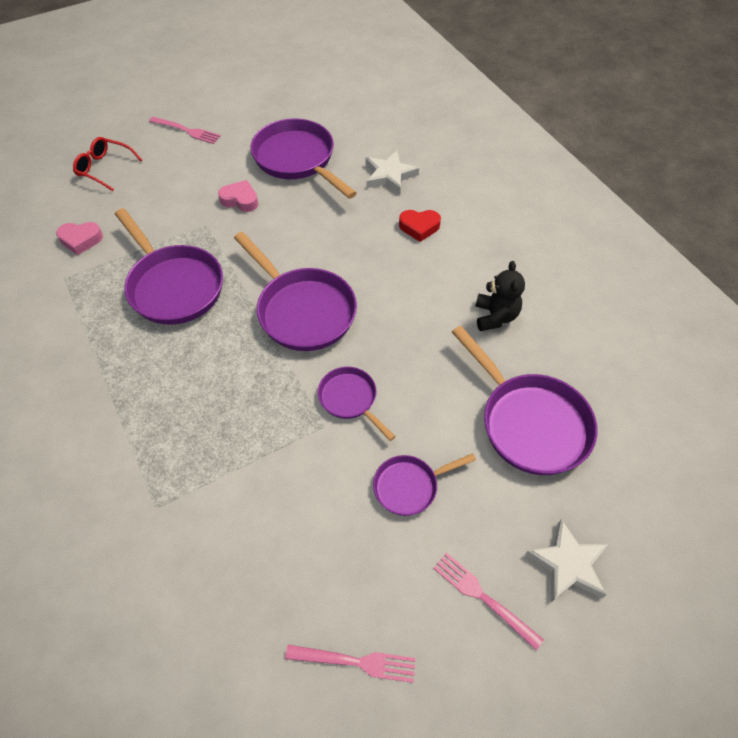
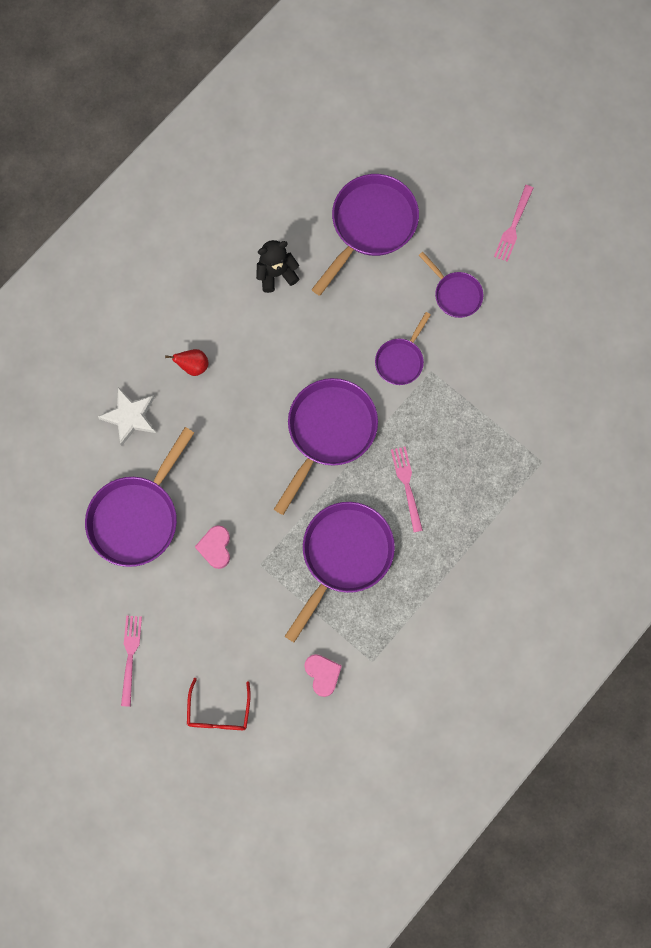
camera: 110 degrees left, 20 degrees up
(357, 662) = (583, 289): pink fork -> pink fork (406, 485)
(419, 227) = (193, 366): red heart -> red pear
(568, 564) = (470, 179): white star -> none

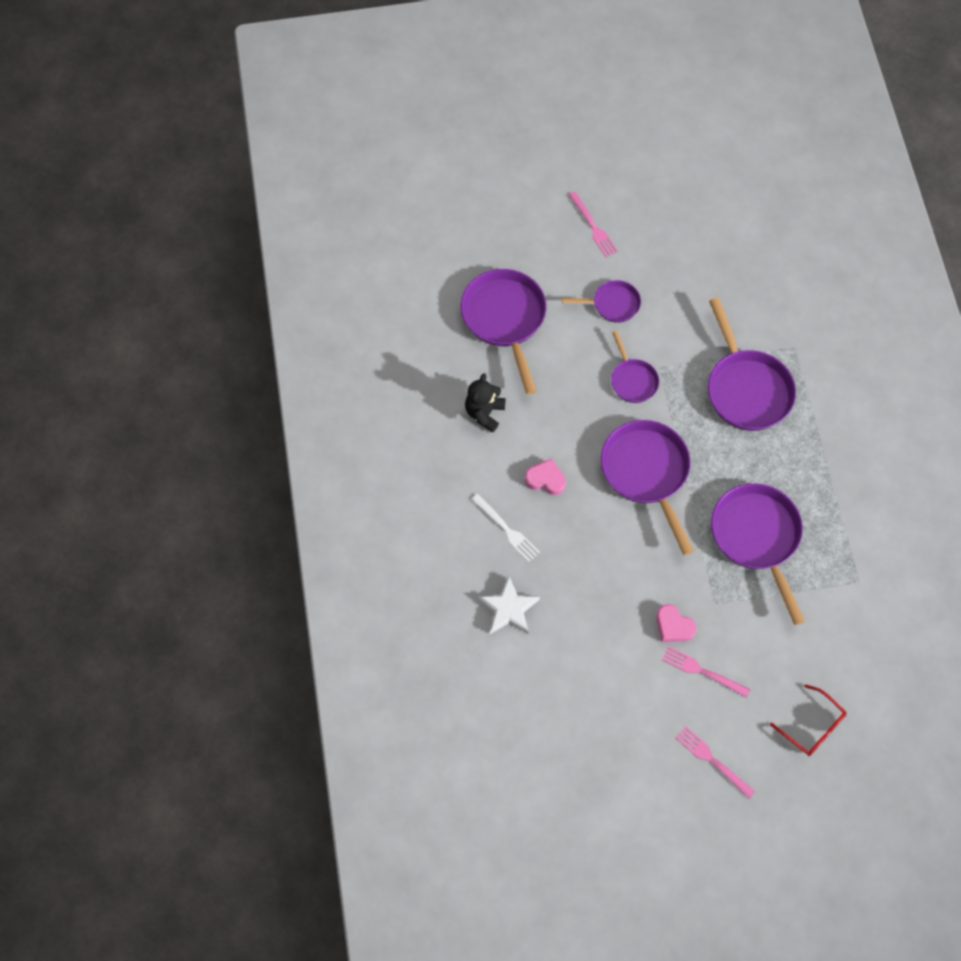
camera: 50 degrees left, 10 degrees down
(137, 517) = (598, 667): purple pan -> purple pan (746, 389)
(193, 366) = (507, 530): red pear -> white fork
(322, 674) = (842, 625): pink heart -> pink heart (546, 480)
(406, 485) = (736, 451): pink fork -> pink fork (701, 671)

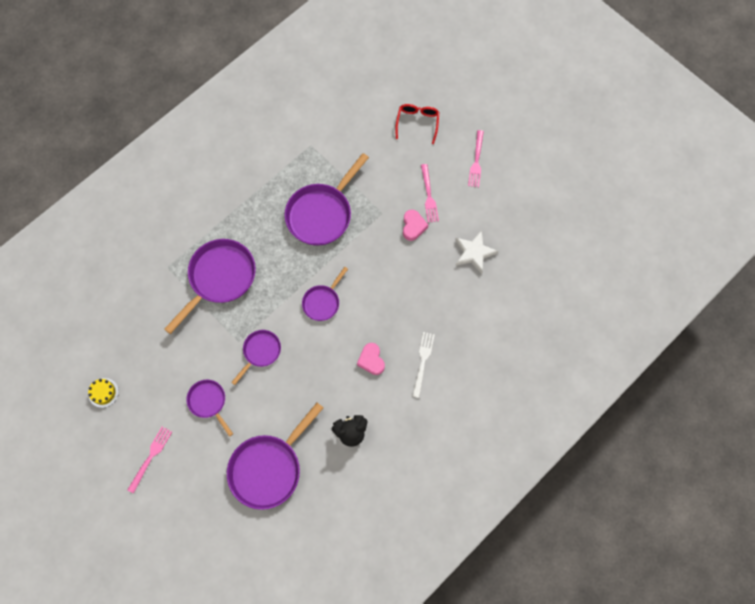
camera: 125 degrees left, 5 degrees up
(508, 609) = (473, 326): white star -> white star (474, 253)
(647, 473) = (322, 302): purple pan -> purple pan, size x0.55
(690, 220) = (103, 392): none -> yellow cake

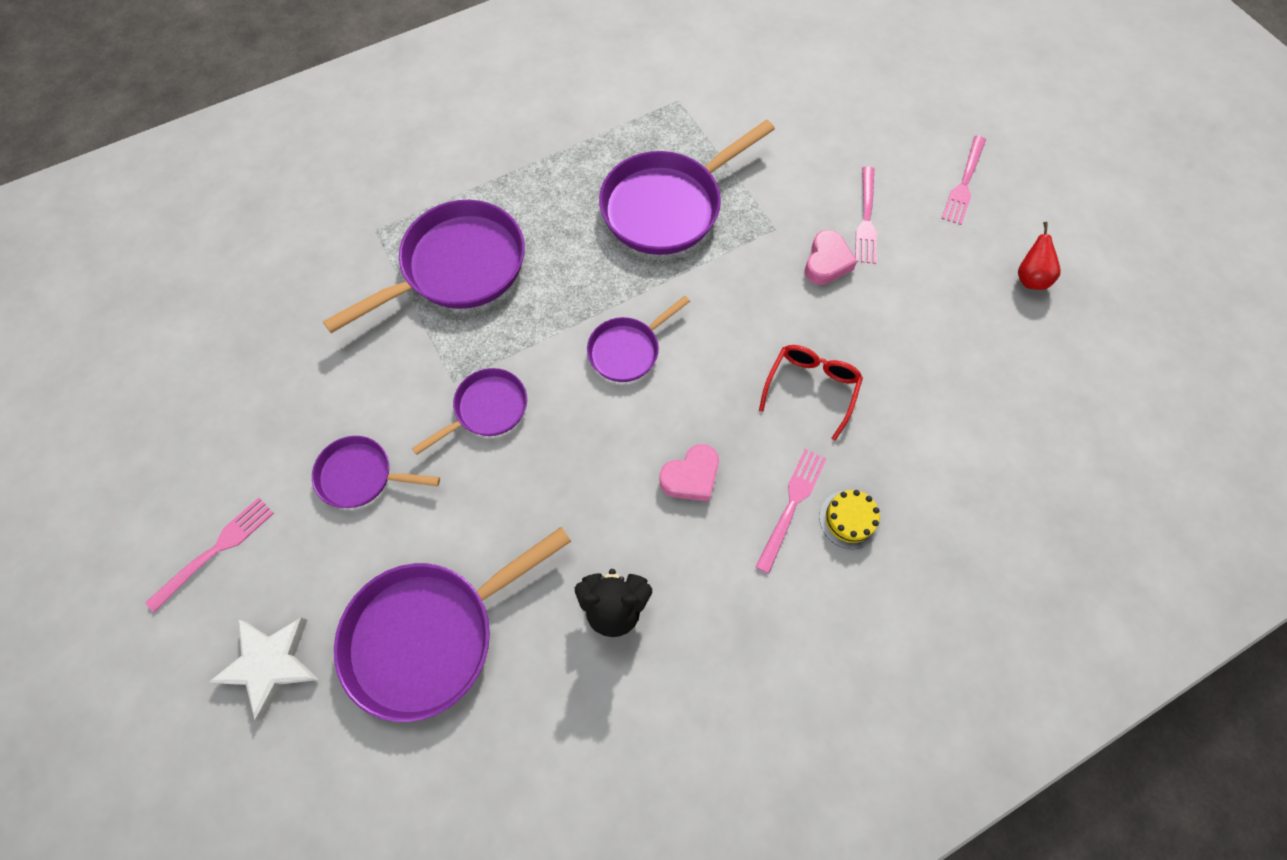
camera: 15 degrees right, 5 degrees down
(103, 392) = (181, 410): yellow cake -> yellow cake (849, 519)
(208, 402) = (361, 476): purple pan -> purple pan turned 60 degrees counterclockwise
(371, 360) = (691, 477): pink heart -> pink heart turned 120 degrees counterclockwise
(417, 122) = (870, 104): red glasses -> red glasses (811, 388)
(423, 361) = (792, 504): white fork -> pink fork
(474, 253) = (932, 332): white star -> white star (270, 664)
(518, 210) = (1030, 278): none -> red pear

